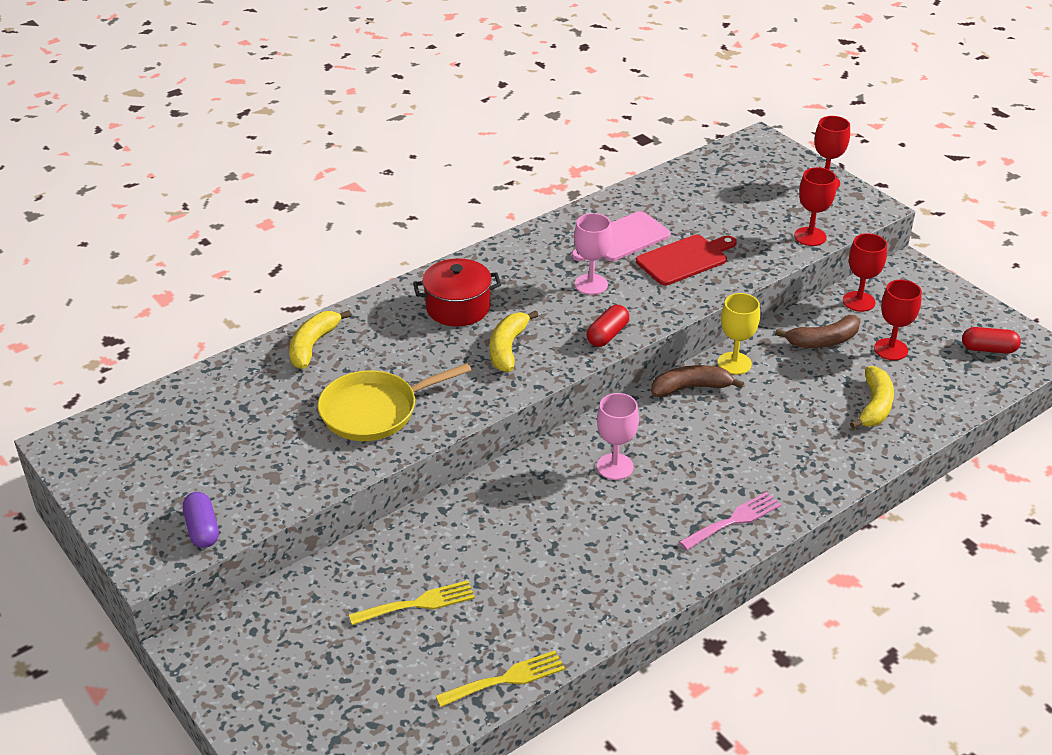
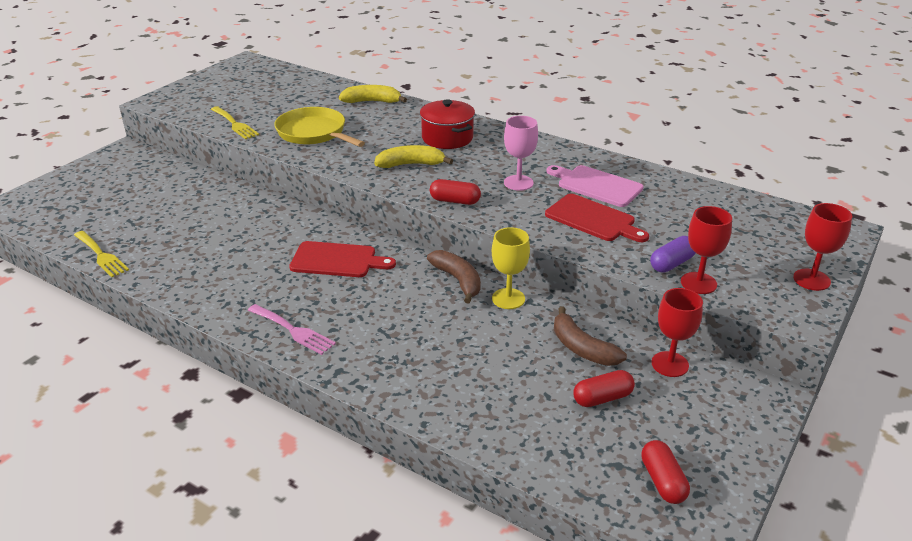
camera: 70 degrees right, 5 degrees down
(202, 529) = (184, 108): purple capsule -> purple capsule (671, 263)
(418, 603) = (169, 209): yellow fork -> yellow fork (235, 124)
(615, 466) = (337, 260): pink goblet -> red cutting board
(874, 406) = (498, 397): yellow banana -> none
(891, 349) = (602, 398): red goblet -> red capsule

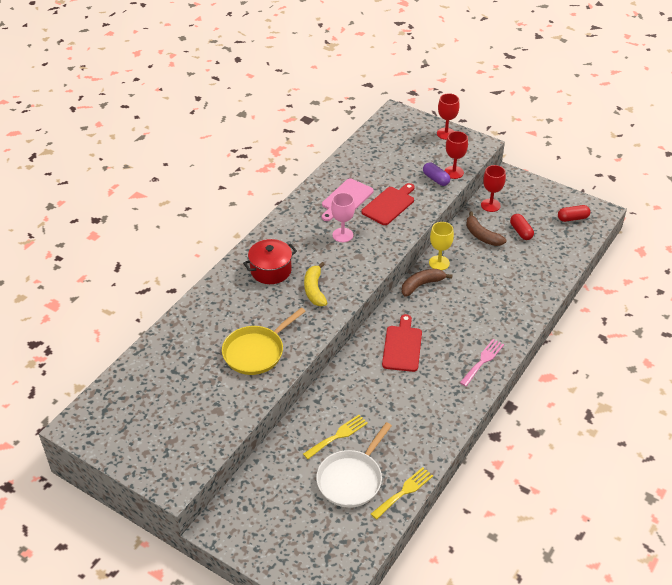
camera: 90 degrees left, 10 degrees up
(139, 221) = (351, 479): none -> white pan
(235, 124) = (234, 409): yellow fork -> yellow fork (338, 436)
(372, 101) = (195, 319): yellow banana -> none
(455, 201) = (368, 266): red capsule -> none
(582, 348) = (482, 236): brown banana -> brown banana turned 90 degrees clockwise

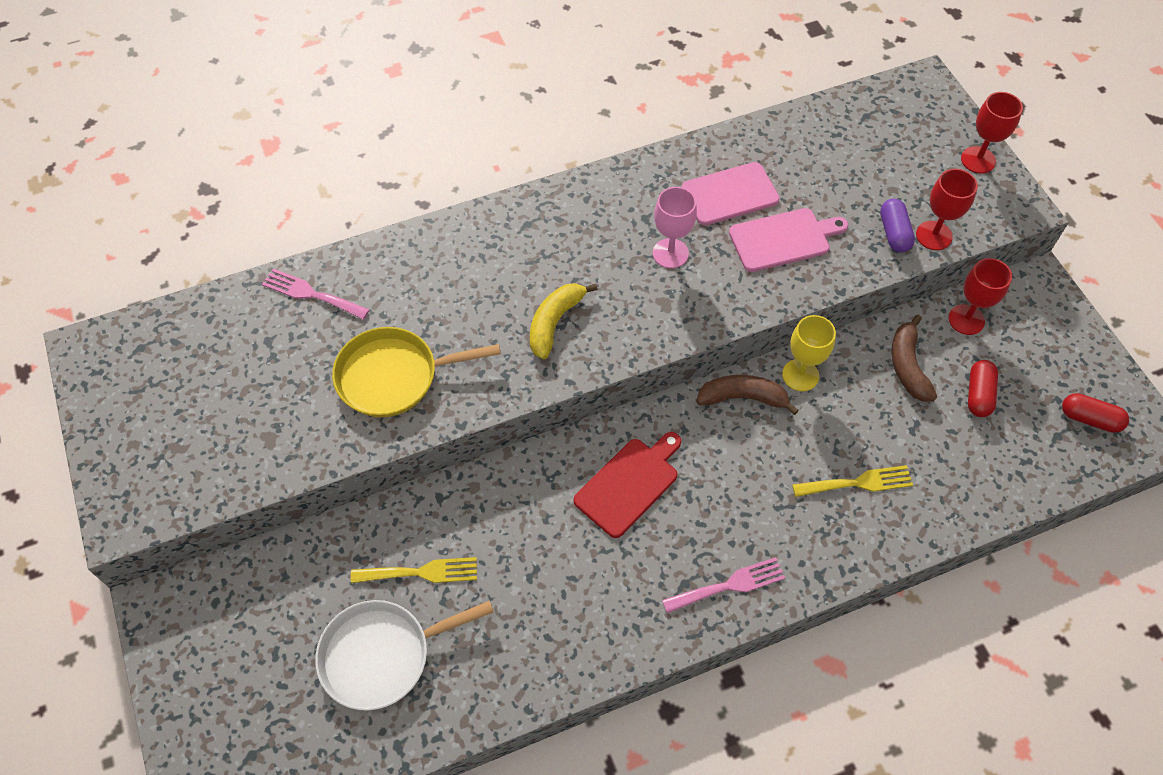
camera: 35 degrees right, 15 degrees up
(176, 340) = (311, 294): none -> pink fork
(271, 270) = (521, 255): red pot -> none
(389, 205) = (783, 239): red cutting board -> pink cutting board
(404, 491) = (435, 727): yellow fork -> yellow fork (858, 483)

